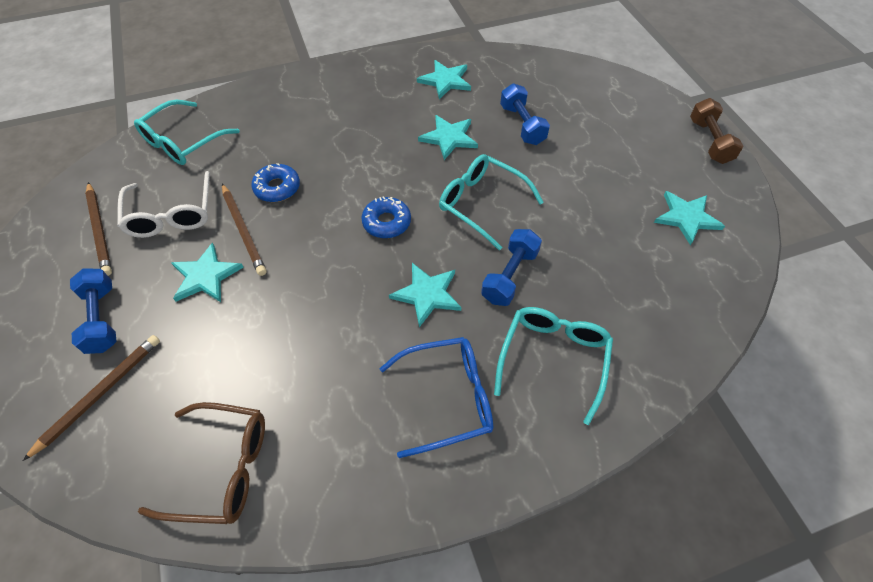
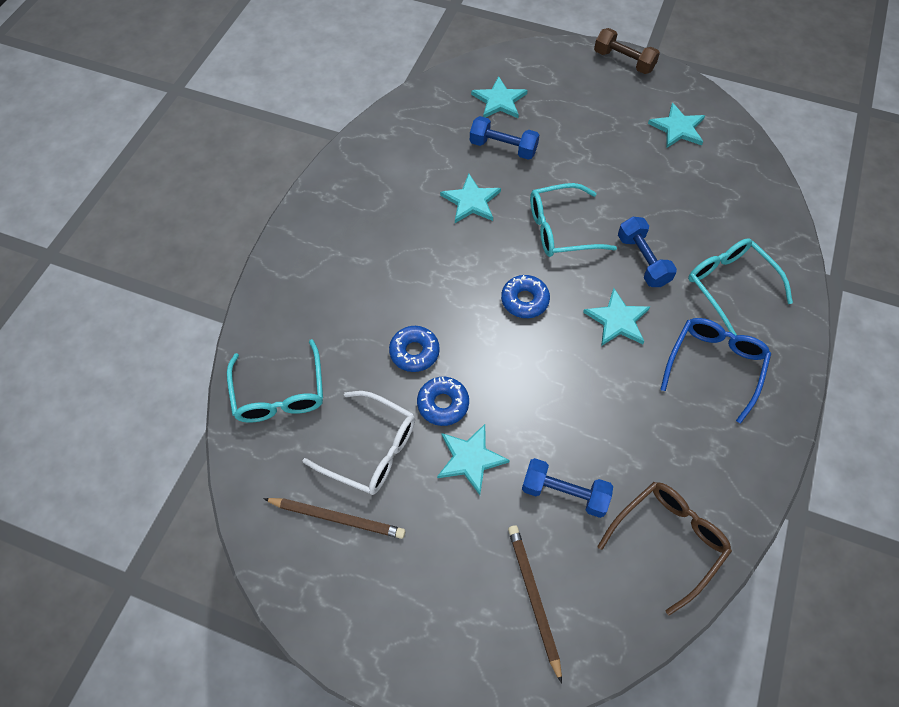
camera: 50 degrees left, 5 degrees up
(102, 319) = (451, 562): blue dumbbell -> blue dumbbell (564, 493)
(244, 231) = (443, 404): brown pencil -> blue donut
(445, 81) = (401, 158): turquoise star -> turquoise star (499, 101)

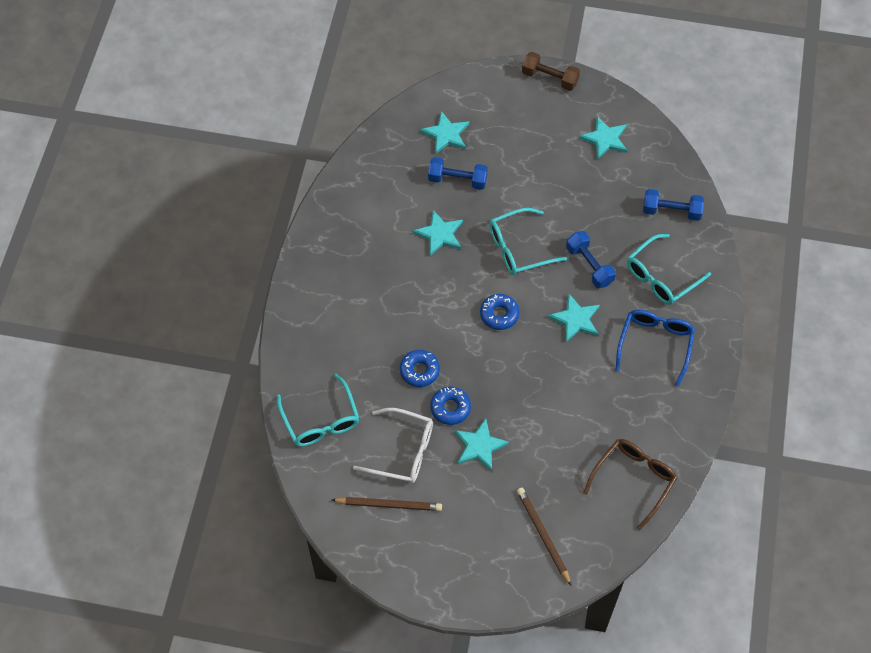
camera: 10 degrees left, 0 degrees up
(564, 493) = (554, 459): blue dumbbell -> blue dumbbell (671, 211)
(730, 286) = (661, 276): turquoise glasses -> turquoise glasses turned 90 degrees counterclockwise

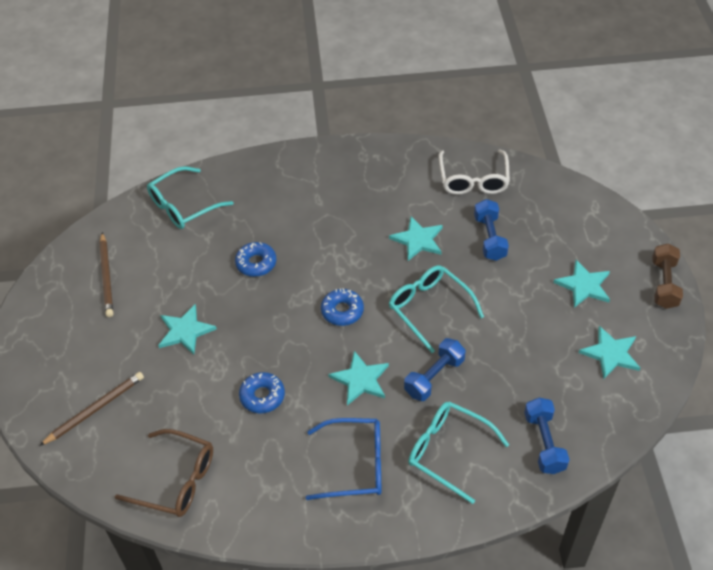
camera: 75 degrees right, 10 degrees down
(402, 451) = (165, 272): white glasses -> white glasses (473, 179)
(446, 134) = (540, 215): turquoise star -> turquoise star (584, 285)
(450, 408) = (222, 297): blue donut -> blue donut (262, 396)

